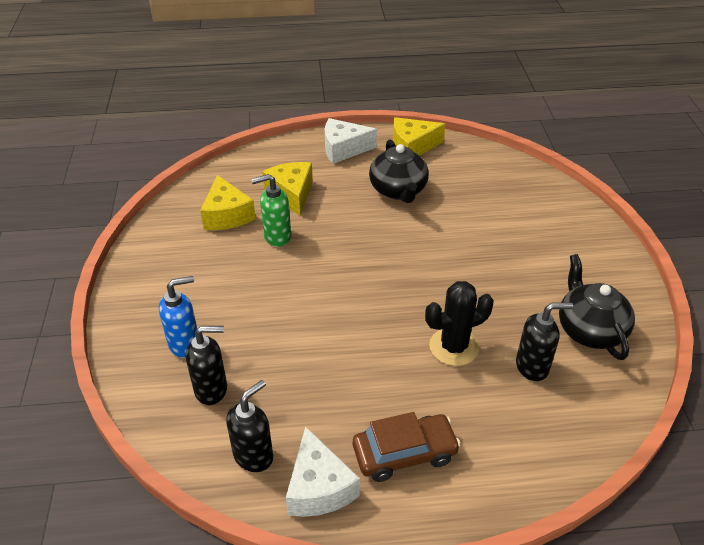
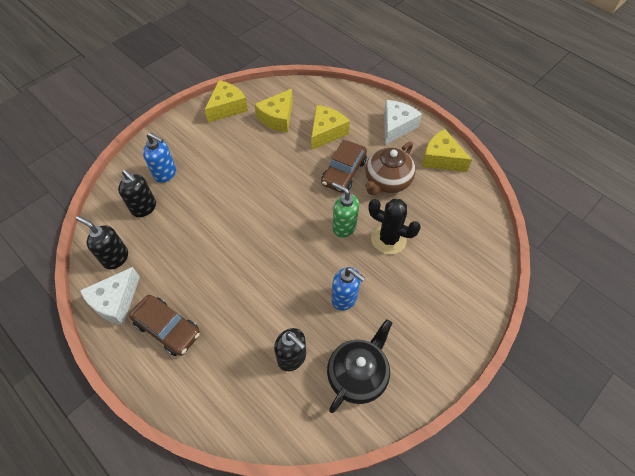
camera: 50 degrees right, 15 degrees up
(158, 243) = (227, 107): none -> yellow cheese
(254, 455) = (115, 258): black soap dispenser -> black soap dispenser turned 150 degrees counterclockwise
(277, 236) = (282, 152): green soap dispenser -> green soap dispenser (344, 227)
(343, 149) = (396, 126): white cheese -> white cheese turned 75 degrees clockwise
(354, 210) = (343, 172): none -> brown car
(398, 190) = (387, 181): black teapot -> brown teapot
(453, 347) = (271, 302): black cactus -> black cactus (388, 239)
(500, 292) = (345, 298): none -> blue soap dispenser

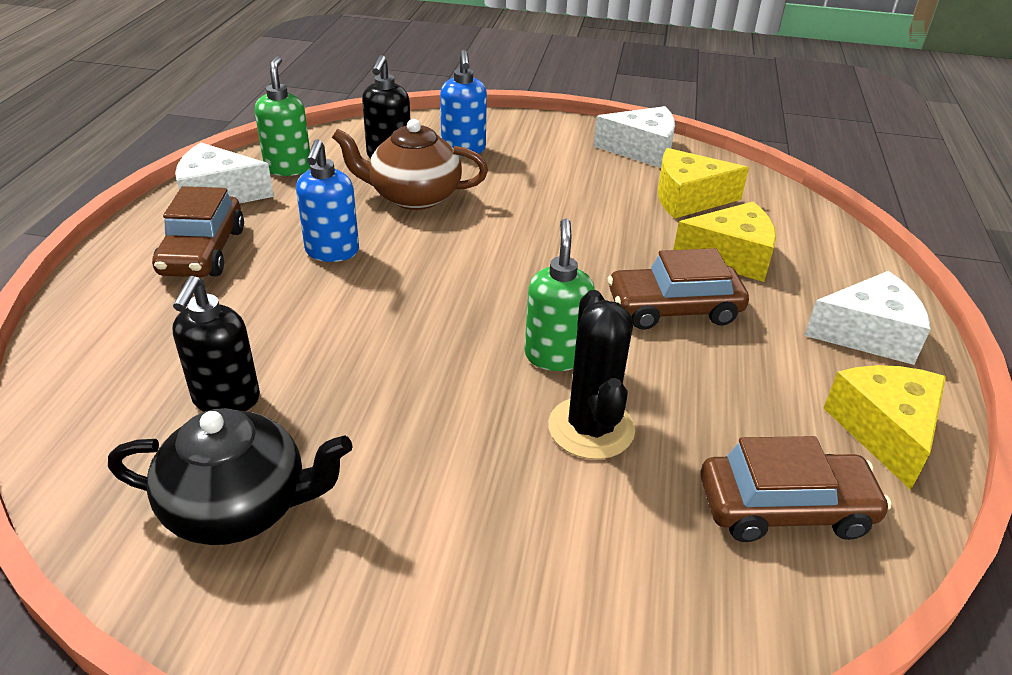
camera: 55 degrees right, 20 degrees down
(115, 258) = (288, 168): black soap dispenser -> green soap dispenser
(227, 107) = (642, 150): yellow cheese -> white cheese
(345, 298) = (399, 419): blue soap dispenser -> blue soap dispenser (332, 252)
(387, 181) = (724, 371): brown teapot -> brown teapot (413, 196)
(455, 209) = (785, 508): none -> brown car

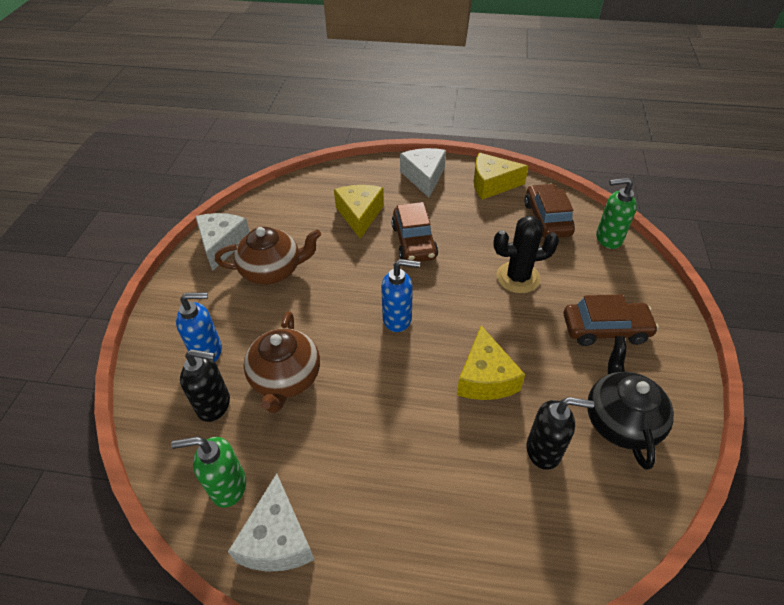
camera: 90 degrees left, 10 degrees up
(202, 252) = (376, 521): brown car -> brown car (605, 329)
(332, 252) = (370, 422): blue soap dispenser -> blue soap dispenser (398, 319)
(555, 356) = (465, 291): green soap dispenser -> green soap dispenser (608, 239)
(596, 185) = (272, 270): none -> brown teapot
(688, 198) = (293, 227): yellow cheese -> yellow cheese (485, 378)

